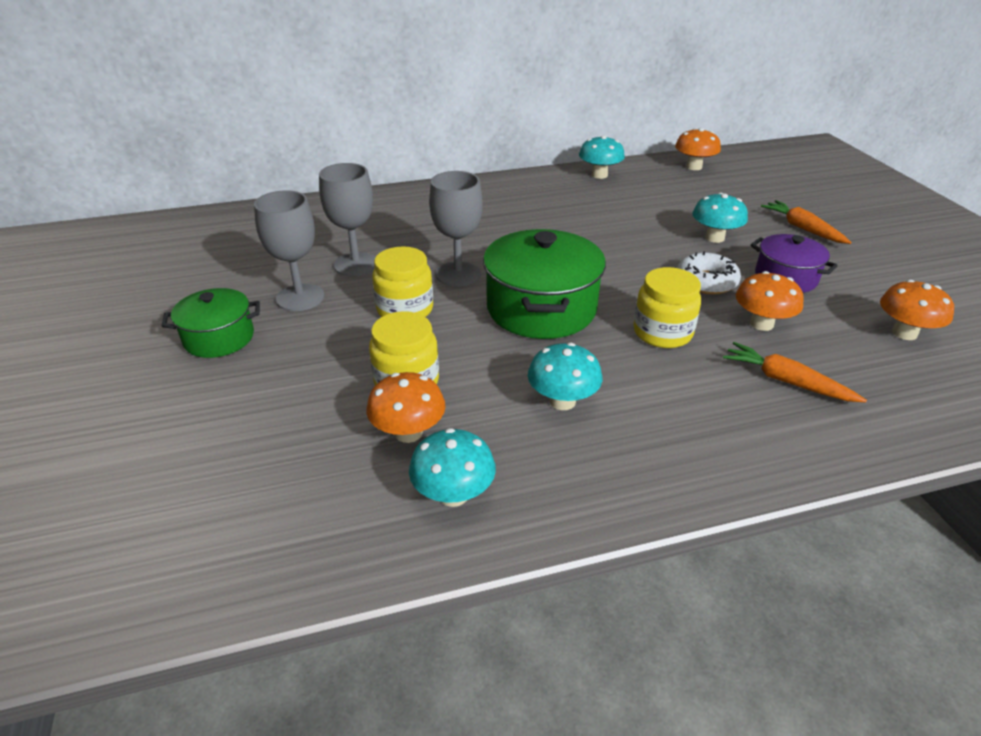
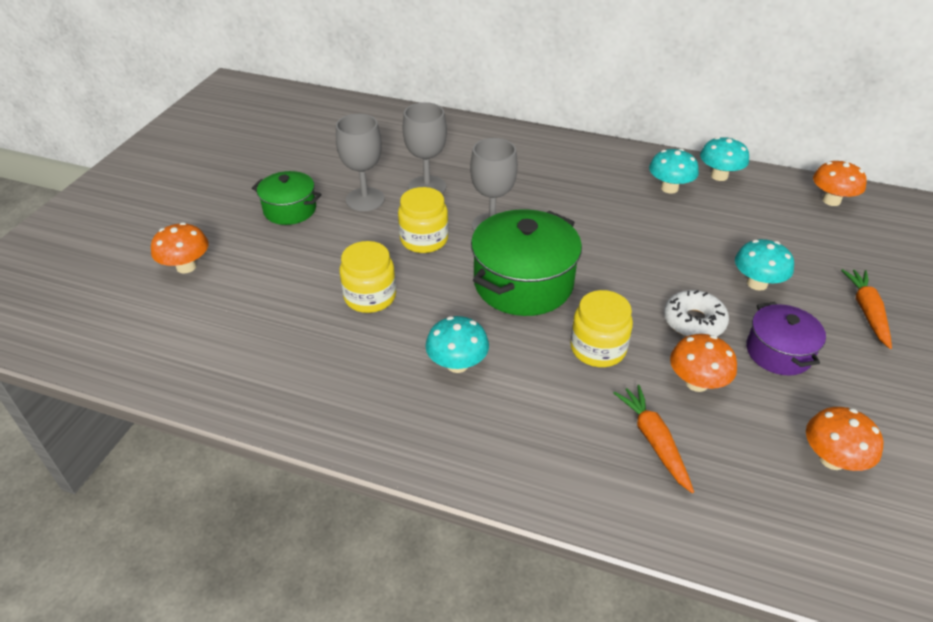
camera: 35 degrees right, 5 degrees up
(408, 433) = (335, 334): orange mushroom -> orange mushroom (186, 267)
(453, 494) = (320, 390): turquoise mushroom -> turquoise mushroom (669, 188)

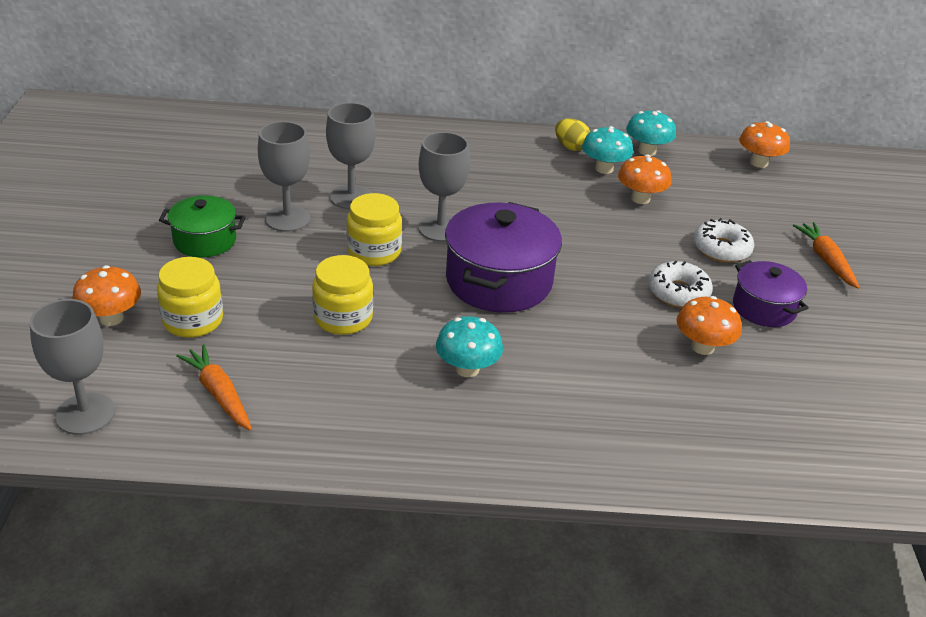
camera: 20 degrees left, 5 degrees down
(126, 347) = (85, 414): none -> grey goblet
(523, 283) = (499, 281): green pot -> purple pot
(598, 348) = (599, 331): yellow jar -> yellow jar (193, 321)
(645, 164) = (571, 147): none -> yellow egg
(654, 441) = (685, 405): orange carrot -> orange carrot (219, 394)
(757, 283) = (721, 249): turquoise mushroom -> white donut
(832, 459) = (842, 391): orange mushroom -> orange mushroom (640, 198)

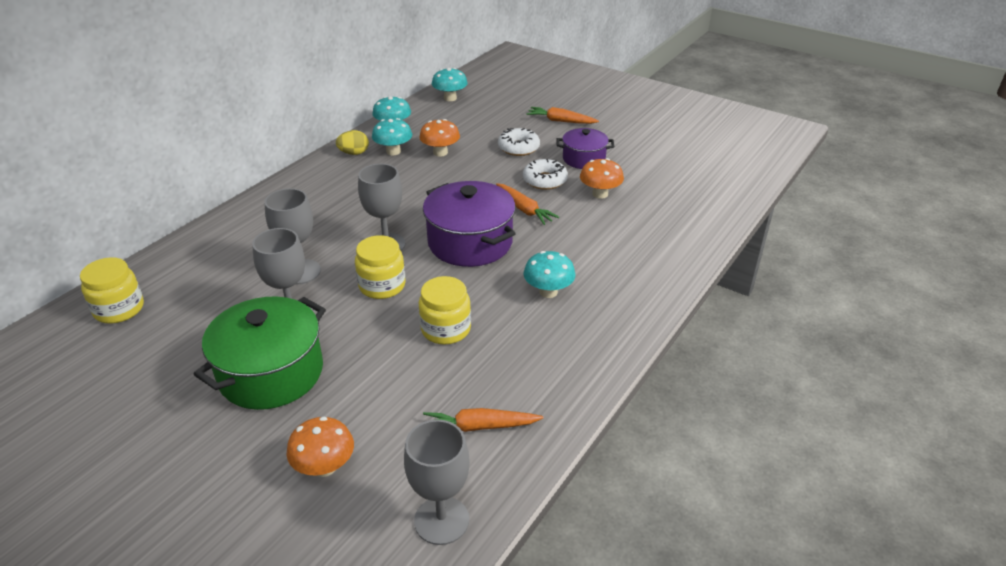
camera: 55 degrees left, 0 degrees up
(193, 321) = (375, 414): yellow jar -> yellow jar (119, 309)
(205, 240) = (271, 373): green pot -> green pot, size x1.70
(602, 297) = (524, 209): none -> orange carrot
(759, 163) = (450, 98): orange mushroom -> turquoise mushroom

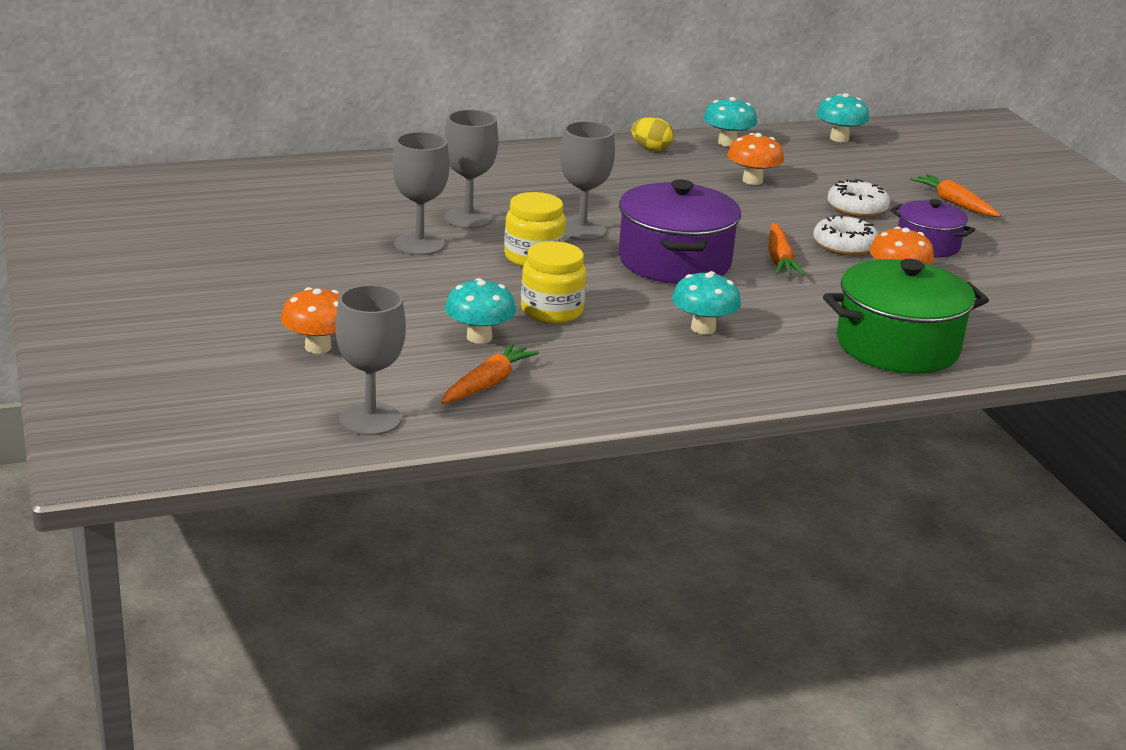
camera: 35 degrees right, 10 degrees down
(119, 309) = (277, 183): yellow jar -> none
(271, 373) = (350, 274): green pot -> green pot (897, 346)
(393, 151) = (698, 162): turquoise mushroom -> turquoise mushroom (479, 337)
(480, 427) = (487, 384): orange carrot -> orange carrot turned 90 degrees clockwise

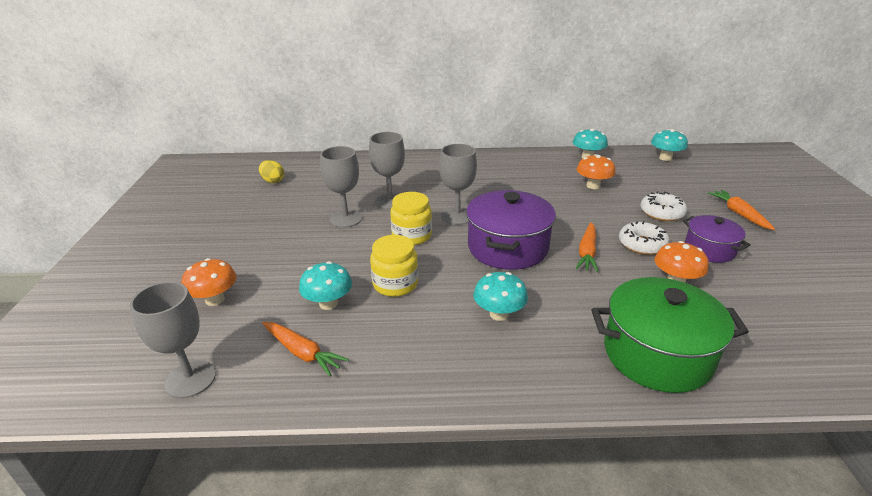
camera: 20 degrees right, 5 degrees up
(487, 384) = (302, 352): orange carrot -> orange carrot turned 75 degrees clockwise
(651, 149) = (535, 159): yellow egg -> yellow egg (273, 181)

